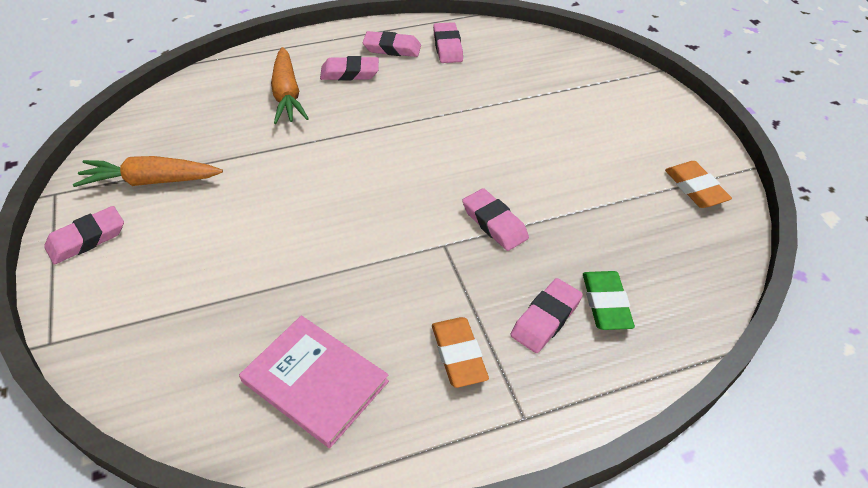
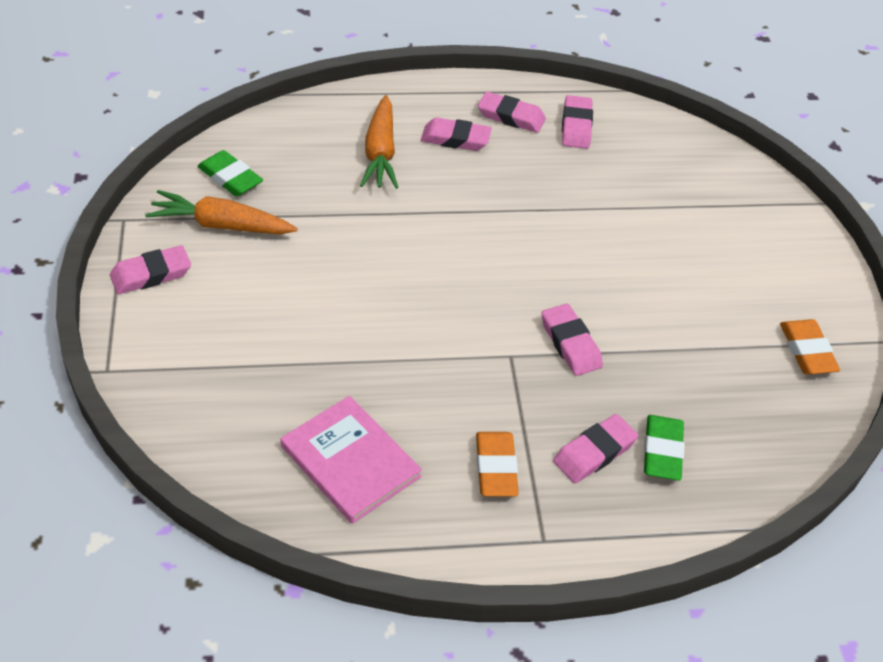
camera: 10 degrees right, 0 degrees up
(154, 139) = (230, 178): none -> green eraser

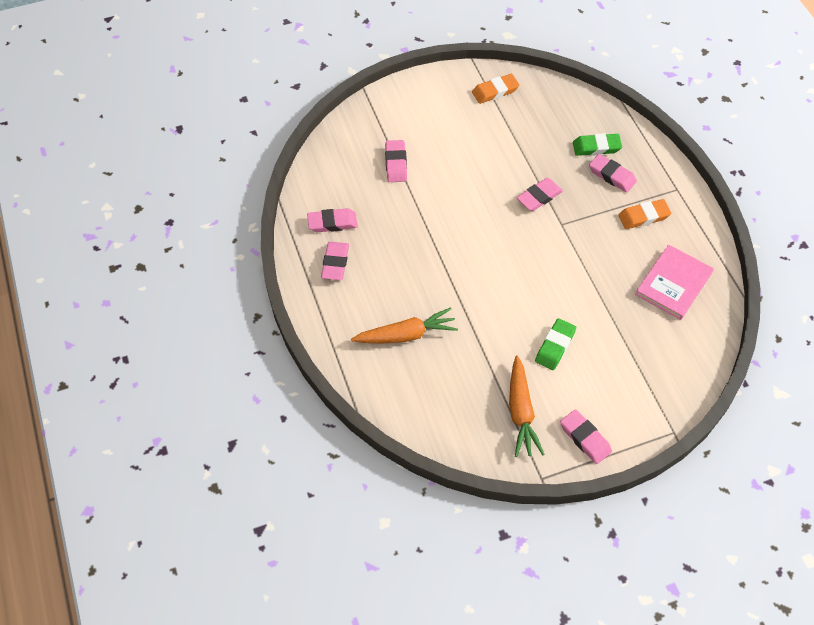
camera: 100 degrees left, 10 degrees up
(230, 178) = (471, 423): green eraser -> green eraser (555, 346)
(455, 139) = (373, 292): pink eraser -> pink eraser (396, 163)

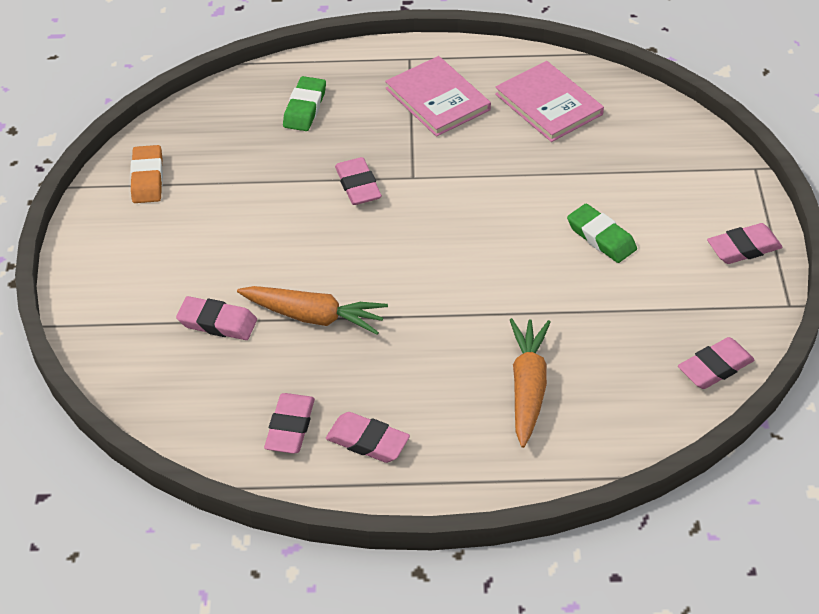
camera: 70 degrees left, 10 degrees down
(521, 412) = (688, 298): orange carrot -> orange carrot (313, 316)
(612, 175) = (358, 108): pink eraser -> pink eraser (715, 367)
(643, 217) = (437, 99): orange eraser -> pink book

